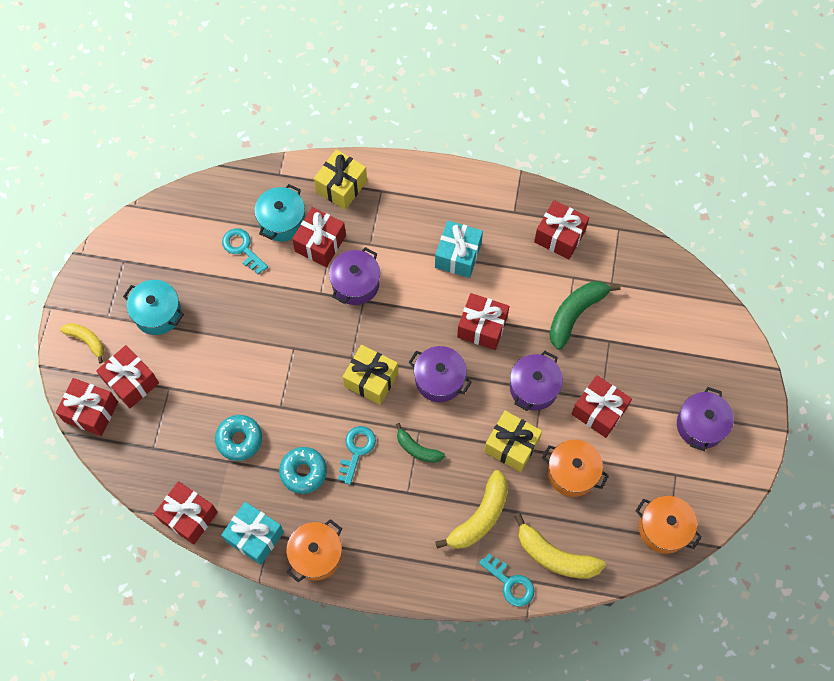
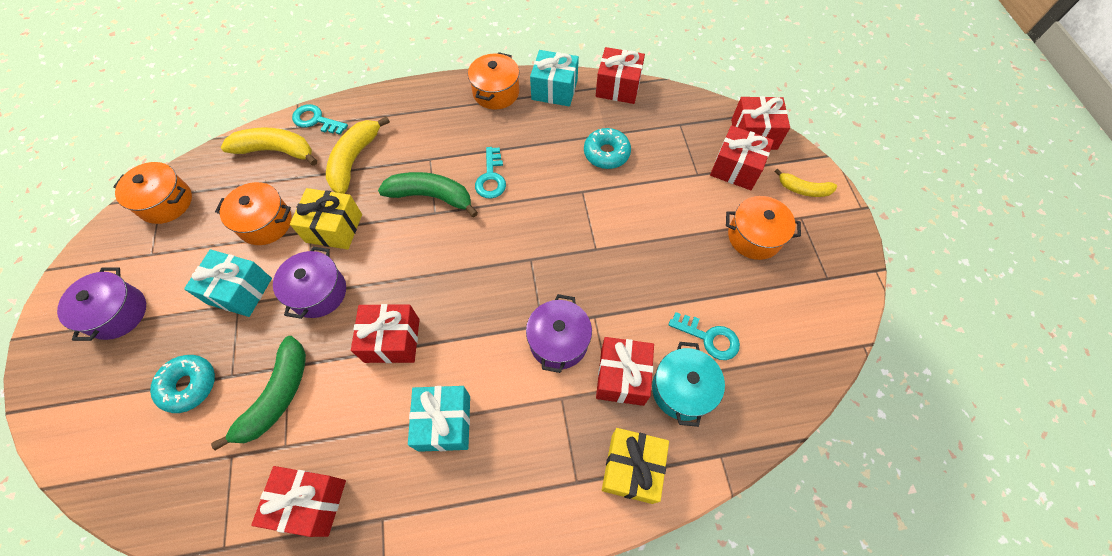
camera: 160 degrees right, 5 degrees down
(157, 313) = (754, 237): turquoise pot -> orange pot
(303, 472) = (534, 146): turquoise donut -> turquoise donut (189, 385)
(371, 380) = (500, 244): yellow gift -> none
(417, 449) = (431, 196): green banana -> green banana, size x1.66
(439, 379) = (427, 267): purple pot -> none
(599, 411) = (240, 291): red gift -> turquoise gift

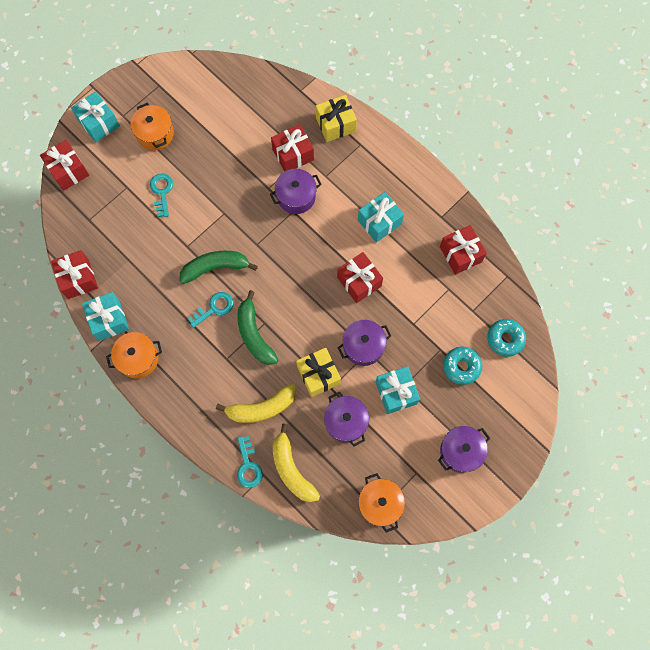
camera: 125 degrees left, 10 degrees up
(265, 223) = (346, 422): orange pot -> purple pot
(277, 396) = (431, 315): green banana -> green banana (215, 267)
(606, 153) = (145, 250): turquoise donut -> turquoise donut (505, 339)
(682, 390) = (279, 123): turquoise pot -> none
(709, 338) = (240, 125): turquoise key -> turquoise key (162, 192)
(736, 168) = (106, 168): red gift -> none
(803, 189) = (99, 123): yellow banana -> turquoise gift

